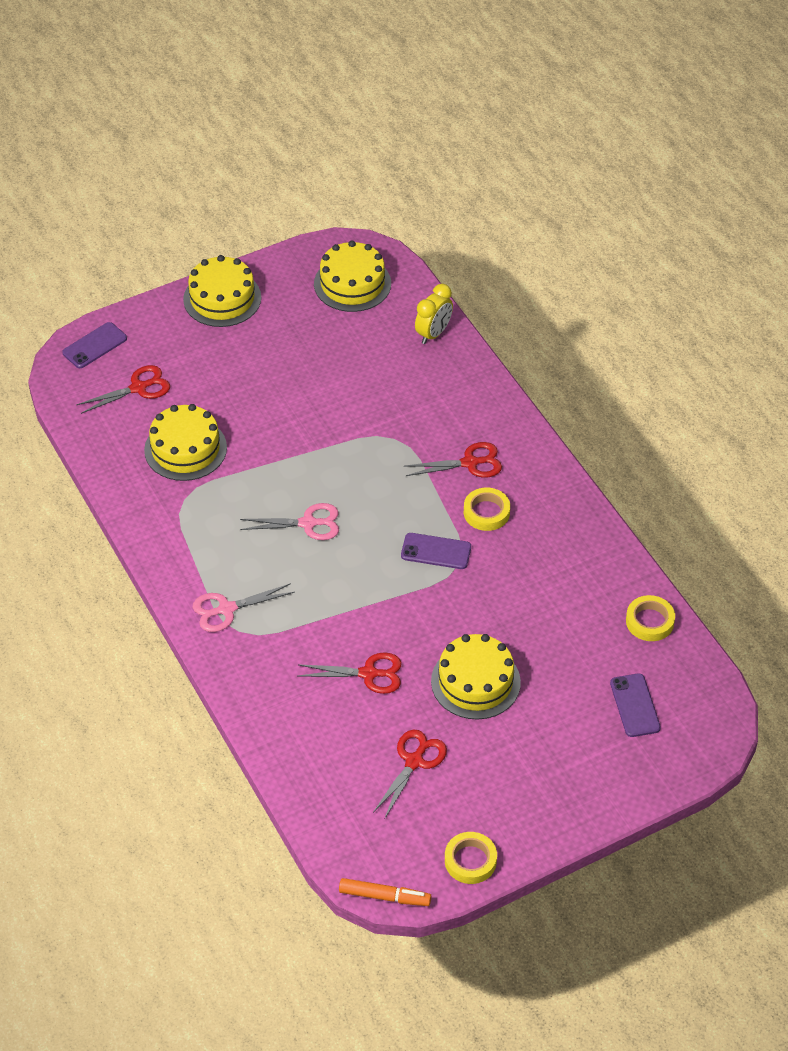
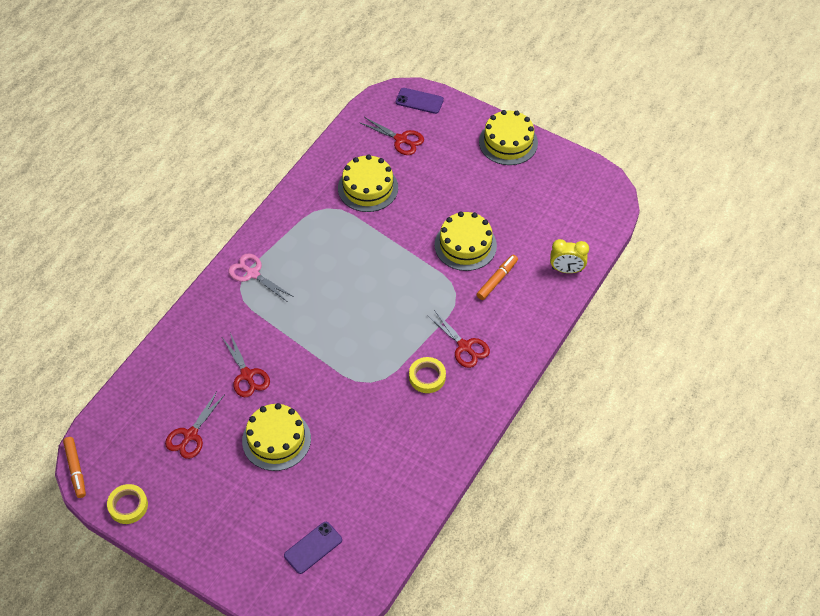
camera: 60 degrees right, 5 degrees up
(308, 523) = (350, 281): pink scissors -> none
(352, 283) = (576, 203): yellow cake -> yellow cake (465, 245)
(403, 396) = (497, 280): none -> orange marker
(414, 761) = (190, 435): red scissors -> red scissors turned 120 degrees clockwise
(436, 551) = (373, 364): purple phone -> none
(649, 621) = (394, 523): yellow tape -> none

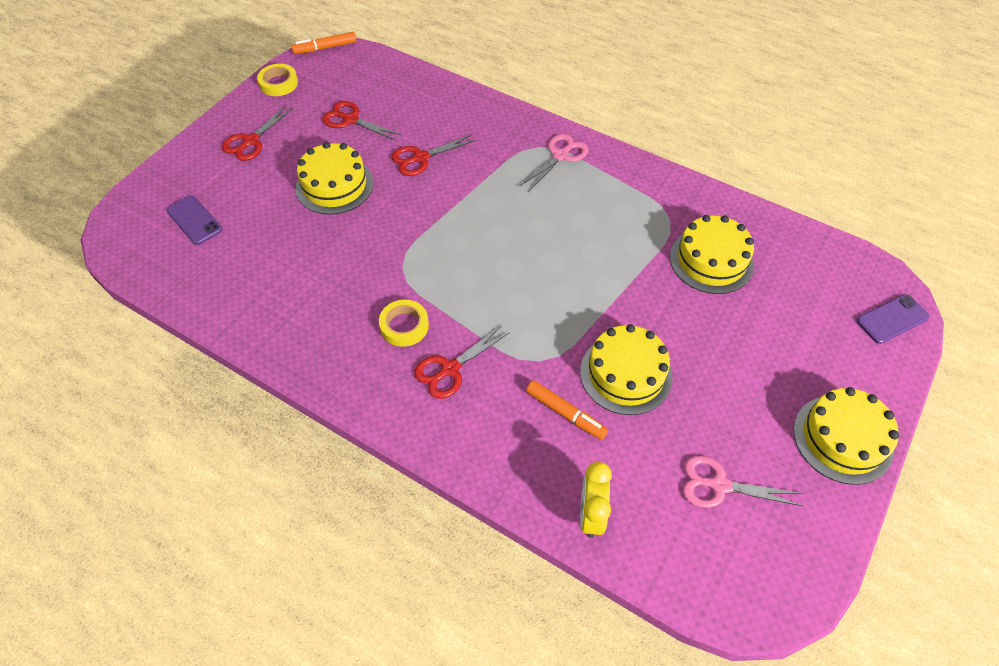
camera: 90 degrees right, 0 degrees up
(401, 139) = (809, 297): red scissors -> red scissors (251, 141)
(419, 101) = (892, 319): purple phone -> purple phone turned 45 degrees clockwise
(543, 205) = (719, 485): none -> pink scissors

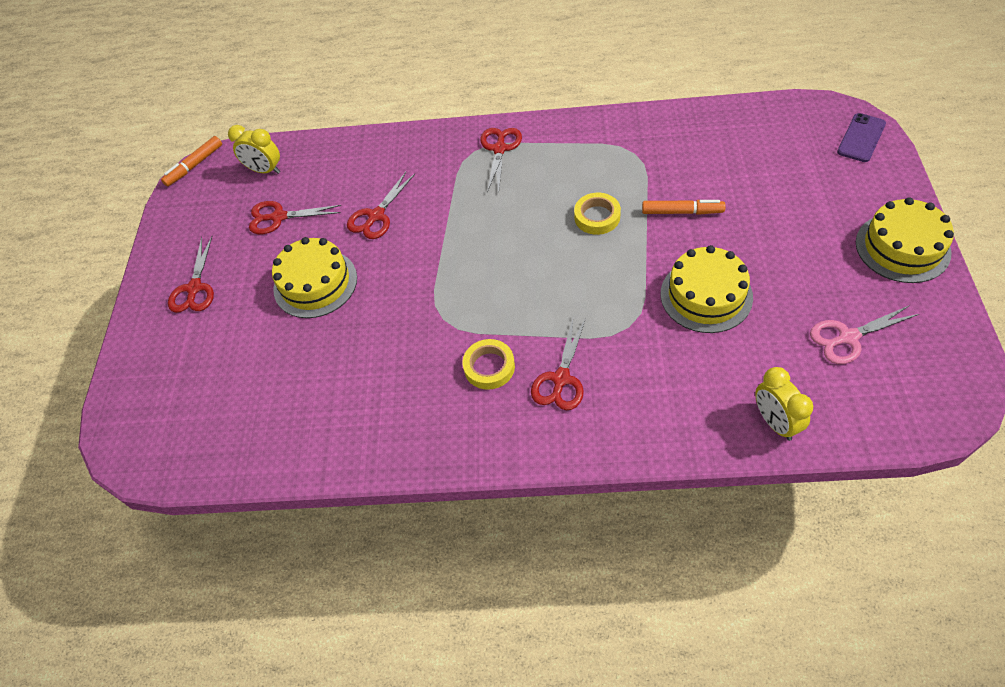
camera: 25 degrees left, 0 degrees up
(194, 220) = (201, 391): purple phone -> none
(278, 83) = (175, 221): yellow tape -> yellow tape (597, 217)
(370, 78) = (265, 170): none -> yellow clock
(560, 156) = (499, 149): pink scissors -> red scissors
(565, 413) = (686, 356): orange marker -> orange marker (682, 212)
(711, 260) = (694, 167): yellow cake -> none

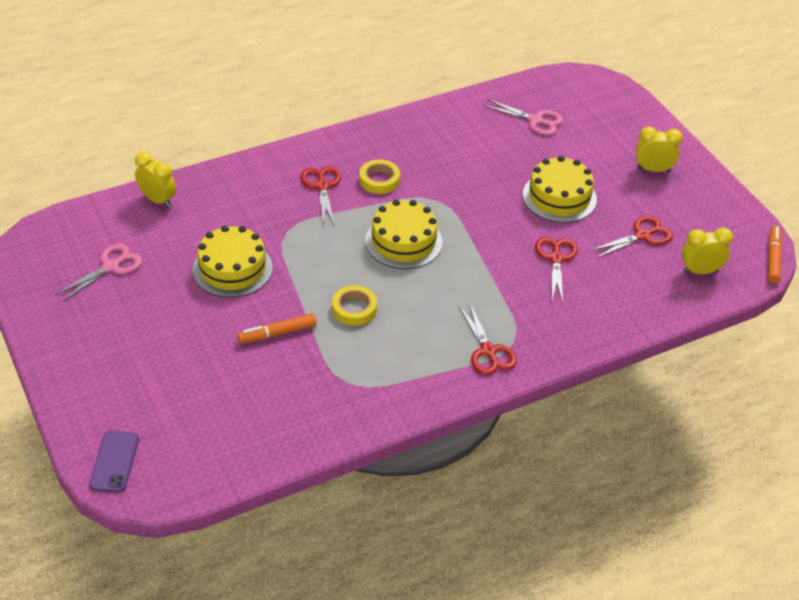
camera: 145 degrees right, 10 degrees down
(194, 288) = (653, 169): red scissors -> yellow clock
(250, 401) = (535, 120): none -> pink scissors
(902, 247) = (68, 351): yellow cake -> yellow cake (403, 241)

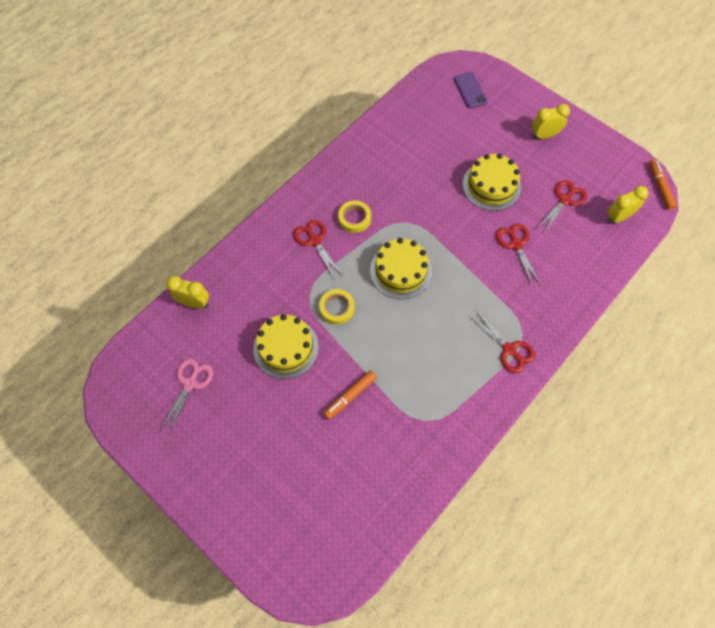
camera: 20 degrees left, 20 degrees up
(114, 461) = (288, 571): purple phone -> purple phone (470, 90)
(354, 309) = (395, 349): yellow tape -> yellow tape (337, 308)
(535, 120) = (440, 119): pink scissors -> none

